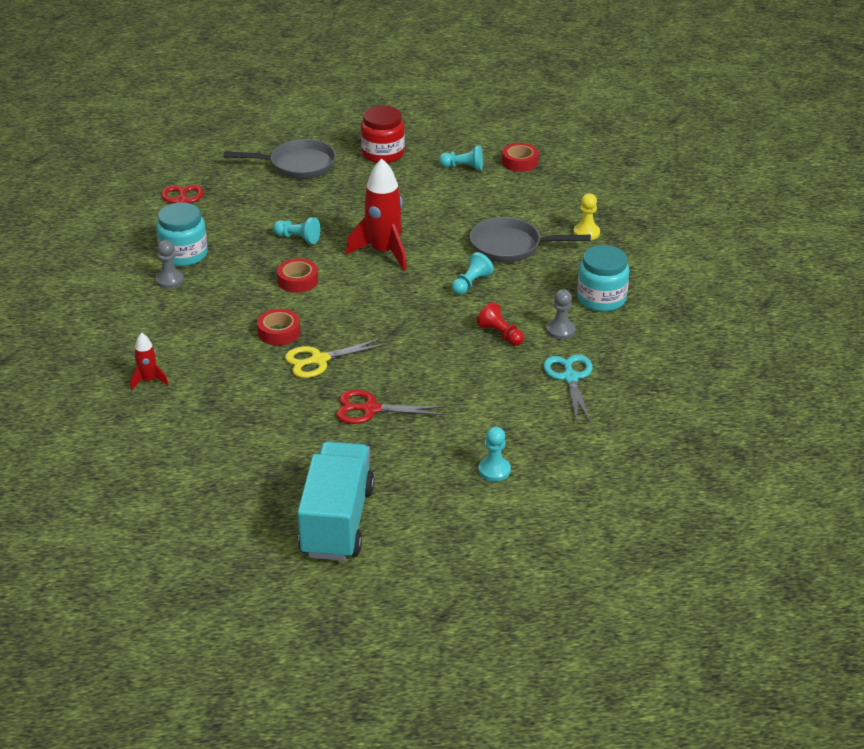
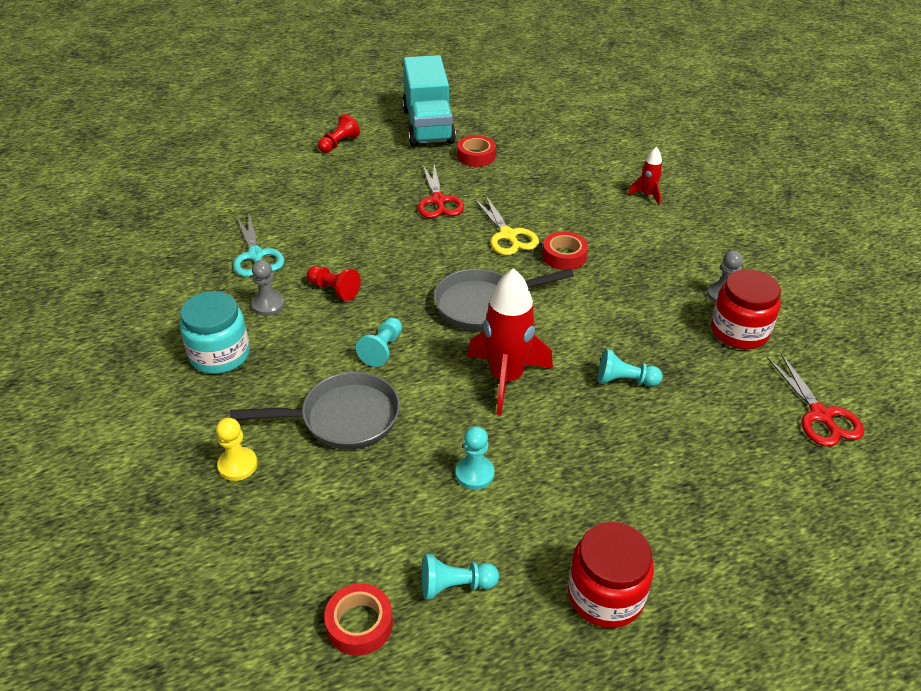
camera: 165 degrees right, 5 degrees up
(184, 254) = (739, 331): turquoise jar -> red jar
(298, 165) = (723, 530): grey pan -> grey pan (483, 304)
(298, 280) = (584, 319): red tape -> red tape (476, 156)
(319, 360) = (508, 235): yellow scissors -> yellow scissors turned 105 degrees clockwise
(370, 409) = (438, 201): red scissors -> red scissors turned 90 degrees clockwise
(460, 510) = (339, 144): none -> red pawn
(494, 470) = (317, 171): turquoise pawn -> turquoise pawn (474, 473)

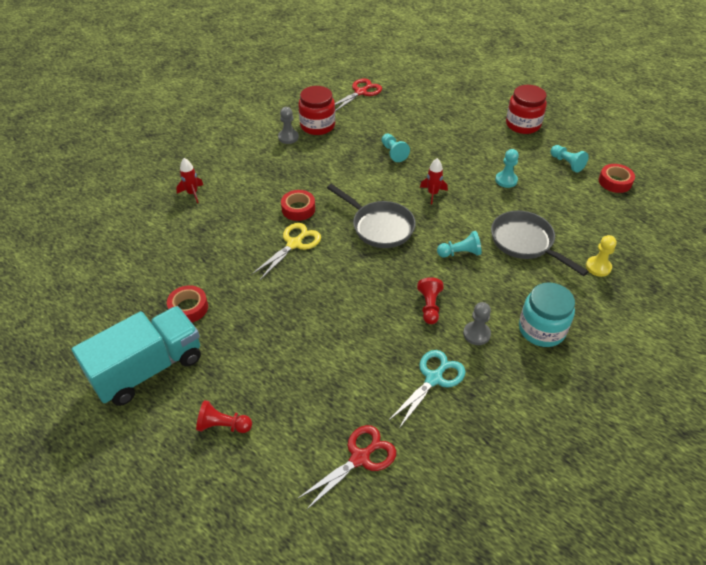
camera: 120 degrees left, 5 degrees up
(438, 201) = (275, 301): red scissors -> red scissors (360, 458)
(506, 378) = (432, 193): red rocket -> red rocket, size x0.50

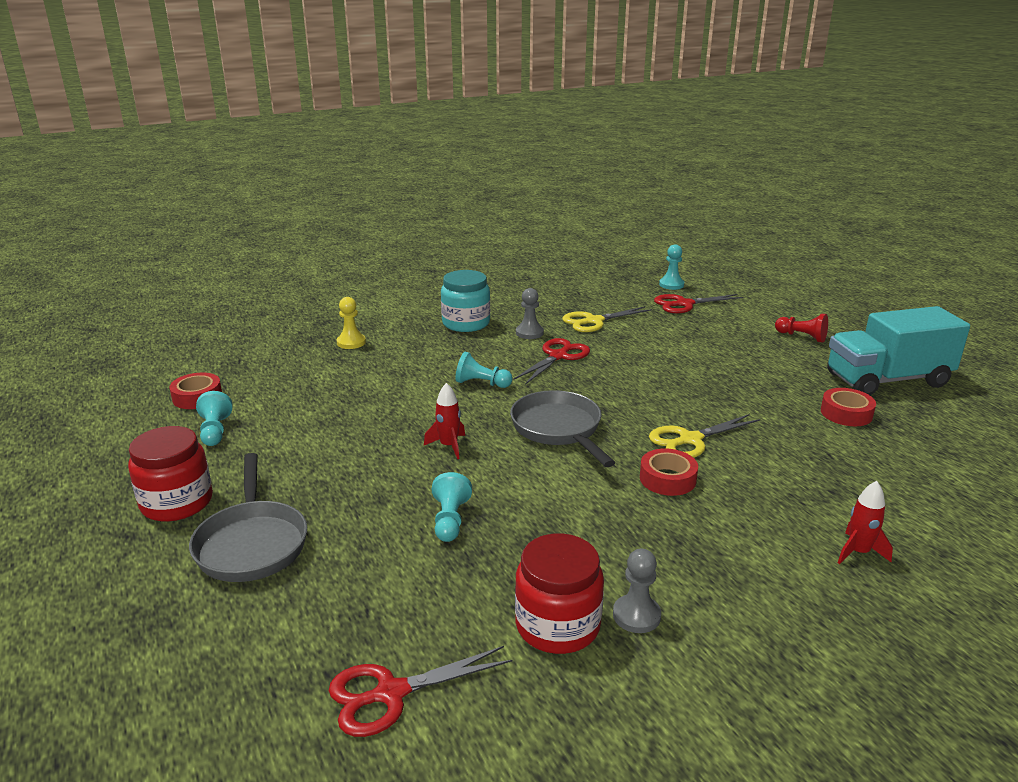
camera: 155 degrees left, 20 degrees down
(429, 306) = (558, 356): red pawn -> red scissors
(434, 379) = (594, 321): turquoise scissors -> yellow scissors
(506, 180) = (327, 434): turquoise pawn -> turquoise pawn (671, 285)
(525, 242) = (396, 374): grey pan -> grey pan (251, 543)

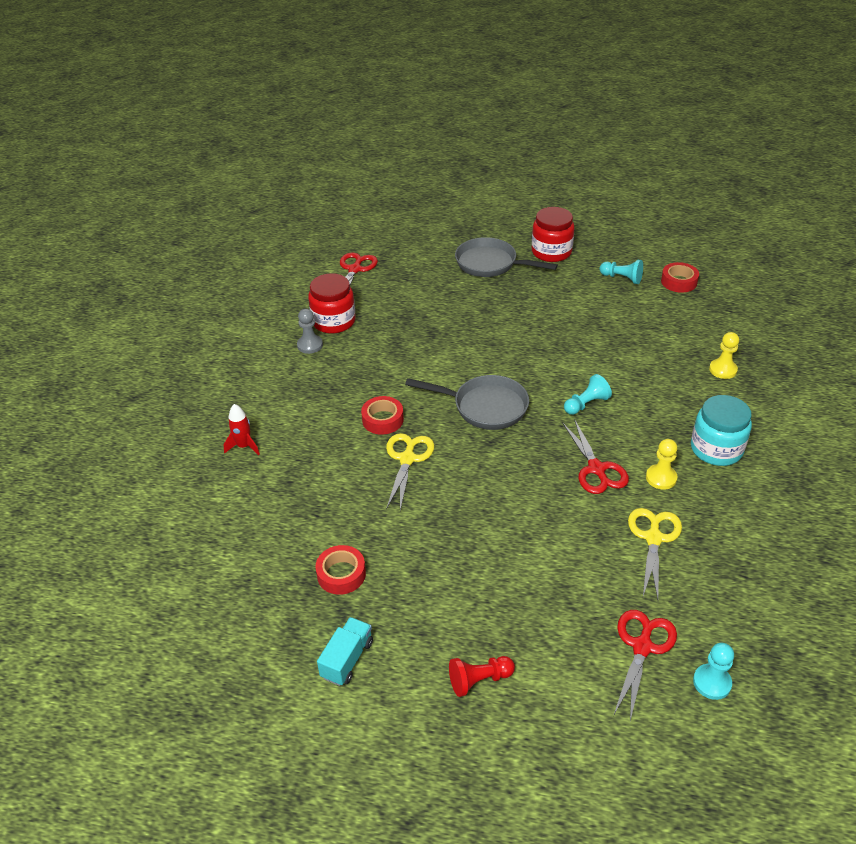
camera: 130 degrees right, 15 degrees up
(448, 446) = (514, 353): red rocket -> none
(450, 520) = (440, 324): turquoise pawn -> none
(529, 333) = (661, 478): grey pawn -> yellow pawn
(887, 380) = (347, 659): turquoise truck -> turquoise truck, size x0.47

